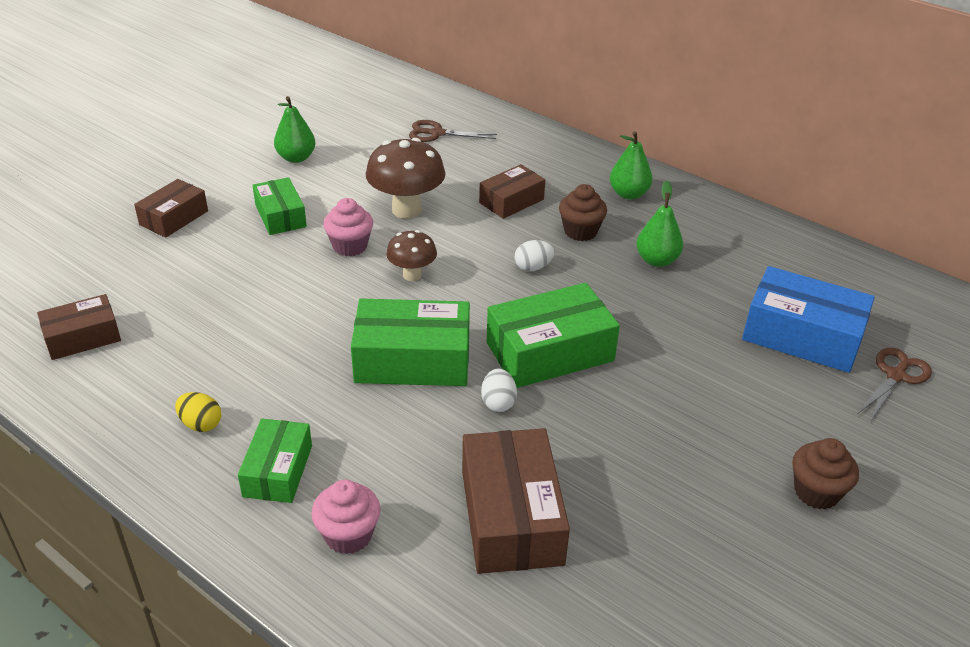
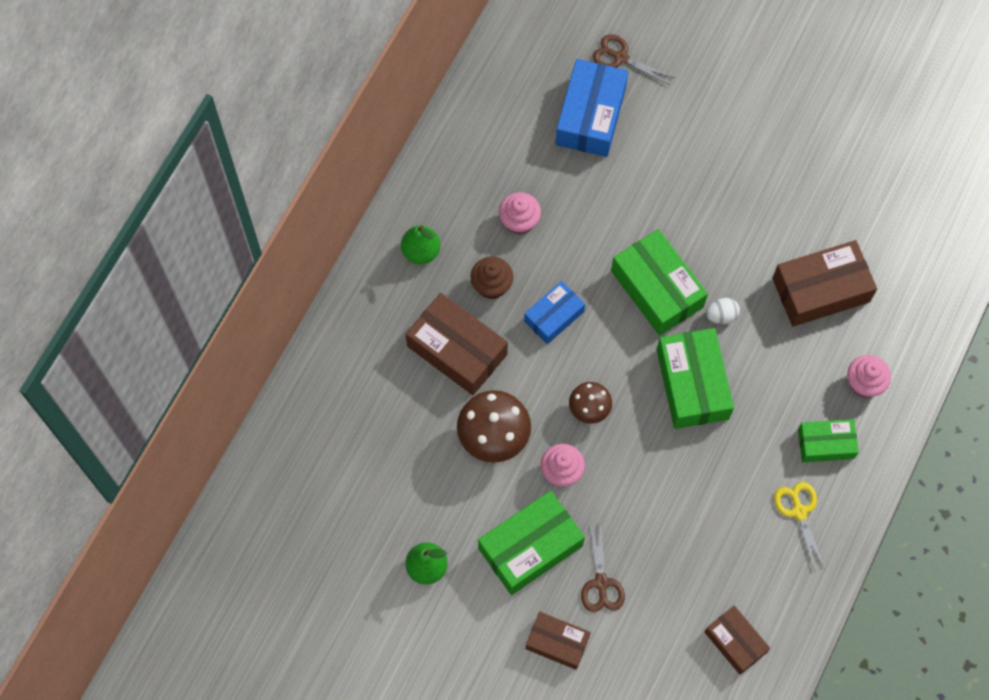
camera: 100 degrees left, 30 degrees up
(201, 424) = (799, 511): yellow egg -> yellow scissors
(280, 216) = (530, 547): green box -> green box, size x1.64
(437, 133) = (348, 443): brown scissors -> brown scissors (601, 583)
(511, 201) = (457, 350): brown box -> brown box, size x1.64
(533, 267) = (554, 316): white egg -> blue box
(657, 260) = (519, 221): green pear -> pink cupcake
(816, 492) = (748, 114): brown cupcake -> none

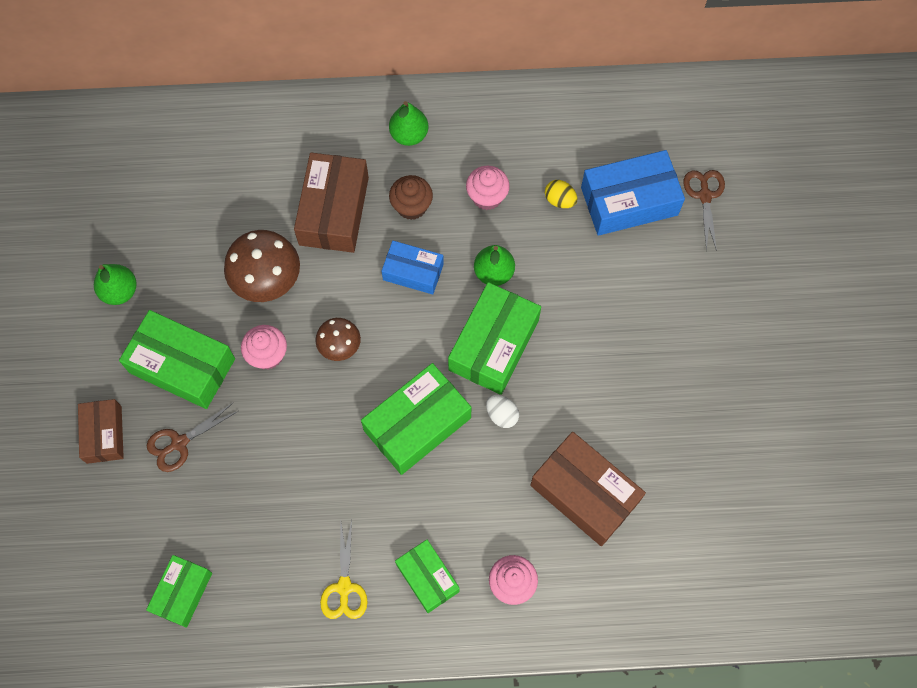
camera: 60 degrees right, 0 degrees up
(557, 167) = (559, 200): none -> yellow egg
(593, 254) = (493, 273): none -> green pear
(735, 642) = (182, 593): brown box -> green box
(799, 511) = (344, 587): yellow scissors -> yellow scissors turned 135 degrees clockwise

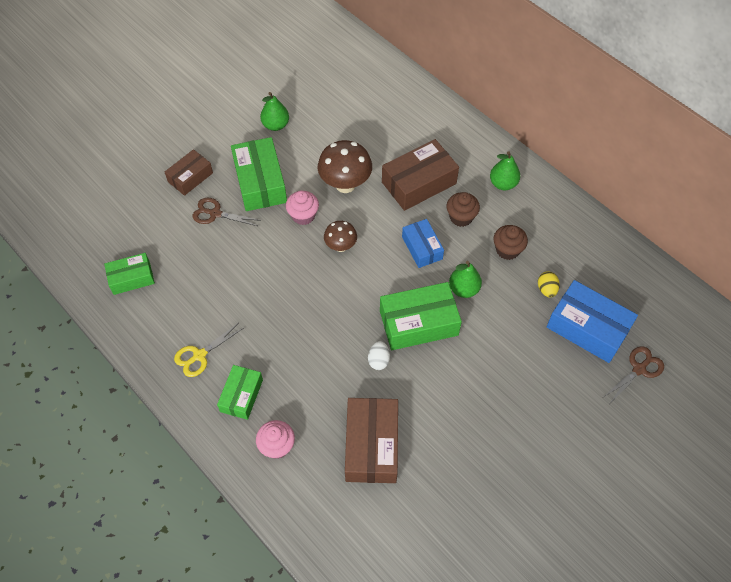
camera: 50 degrees right, 10 degrees down
(417, 424) = (331, 319): green box -> none
(487, 197) = (507, 250): pink cupcake -> brown cupcake

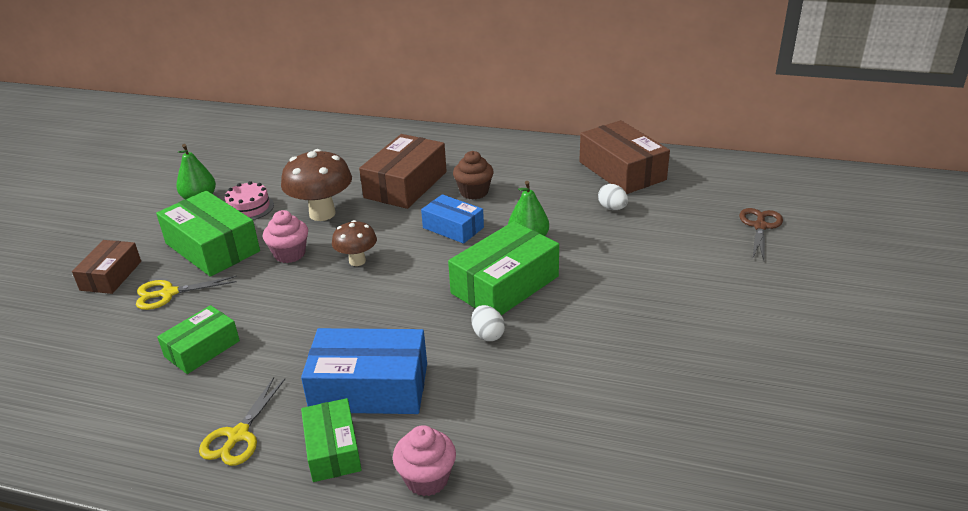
camera: 30 degrees left, 25 degrees down
(131, 278) = (76, 400): green box -> green box (202, 349)
(215, 213) = (168, 293): brown scissors -> yellow scissors
(302, 152) = (249, 208): none -> pink cake
(371, 445) = (551, 416): brown box -> brown box (622, 171)
(503, 184) = (494, 156): green pear -> none
(507, 250) = (544, 196): brown cupcake -> none
(546, 289) = (612, 208): yellow egg -> white egg
(587, 328) = (680, 218): blue box -> blue box (369, 387)

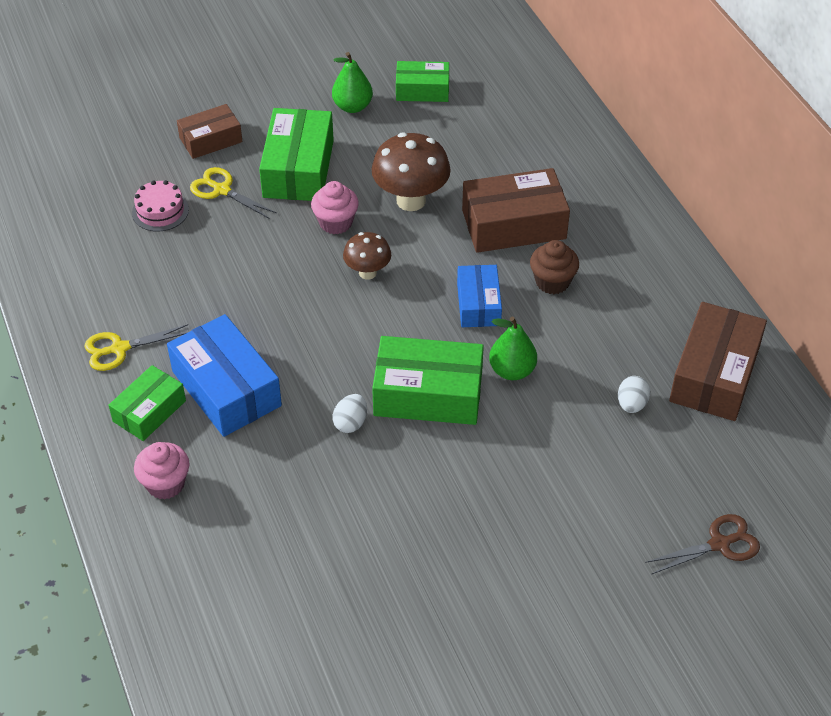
camera: 50 degrees right, 15 degrees up
(202, 349) = (182, 260): green box -> green box (422, 90)
(249, 208) = (372, 147): pink cake -> pink cake (160, 211)

